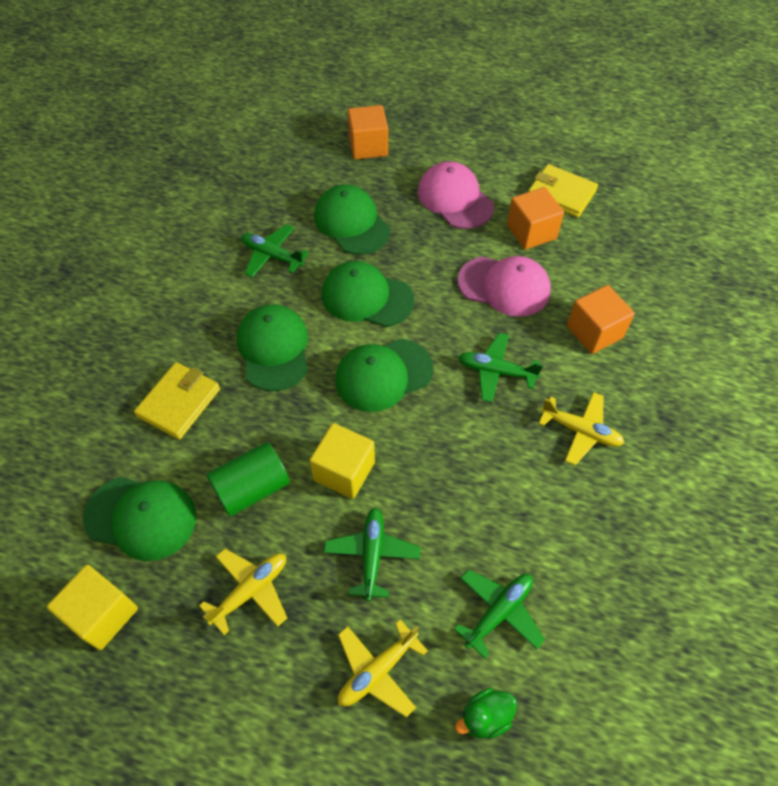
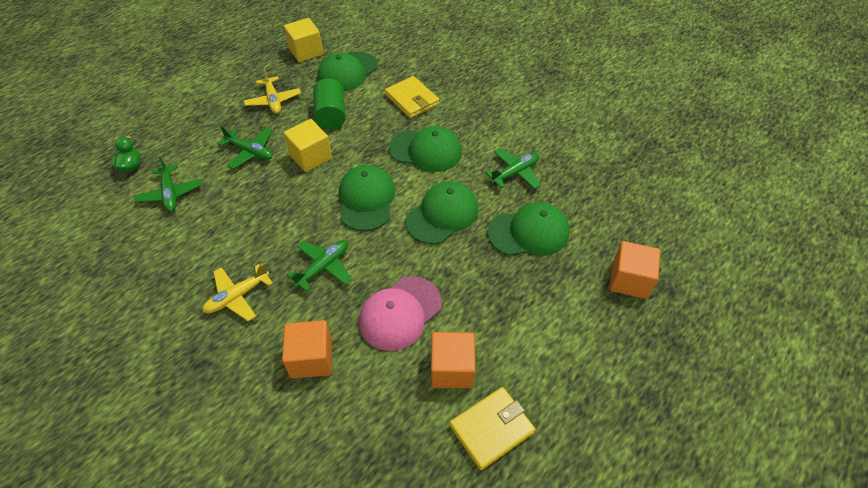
camera: 115 degrees right, 5 degrees down
(377, 671) = (191, 134): yellow plane -> none
(455, 199) = (526, 323): pink cap -> none

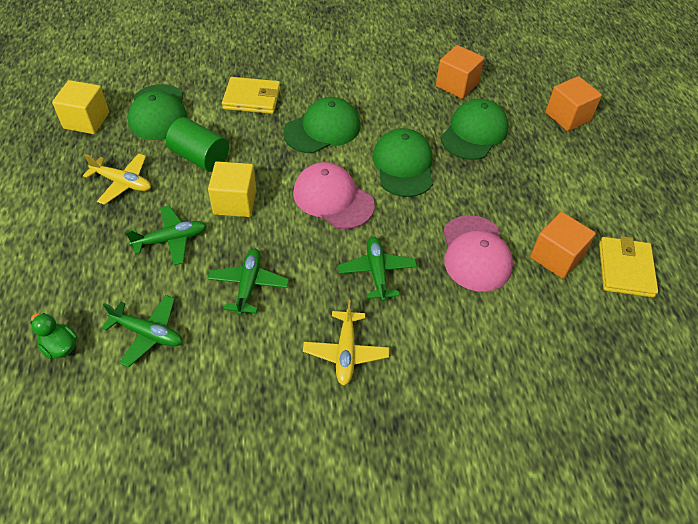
camera: 50 degrees left, 0 degrees up
(311, 358) = (466, 338): orange cube -> orange cube (456, 85)
(366, 199) = (333, 198): green cap -> pink cap
(515, 173) = (408, 100): green plane -> green plane (248, 285)

